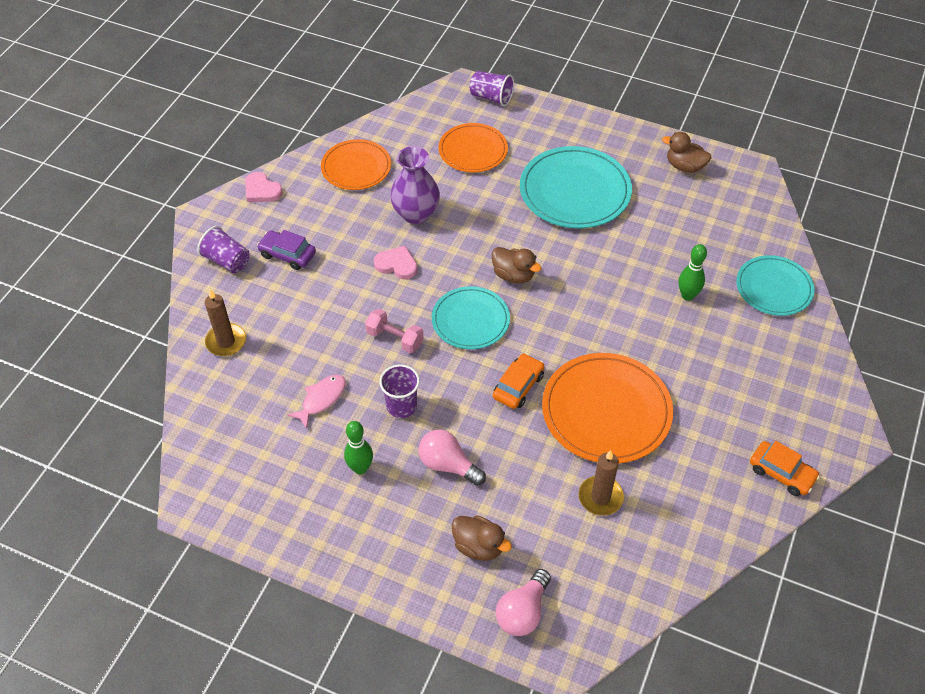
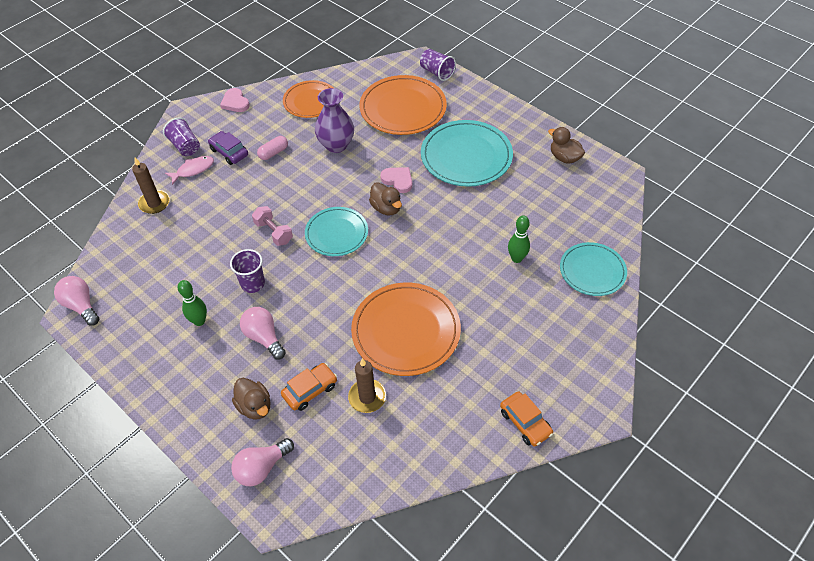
camera: 20 degrees right, 0 degrees up
(201, 492) = (81, 306): none -> pink light bulb
(321, 399) = (198, 262): pink fish -> pink fish (193, 170)
(344, 242) = (273, 153): none -> pink capsule
(397, 265) = (303, 178): pink heart -> pink heart (398, 180)
(473, 150) = (403, 108): orange plate -> orange plate, size x1.56
(518, 386) = (347, 293): orange car -> orange car (310, 390)

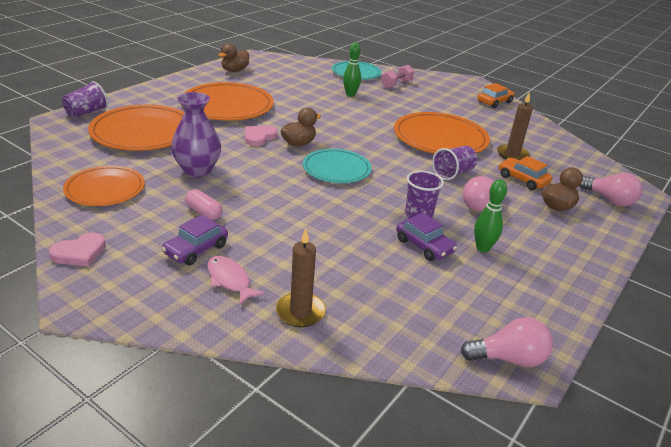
camera: 100 degrees left, 20 degrees down
(81, 306) = (508, 358): pink light bulb -> pink light bulb turned 135 degrees counterclockwise
(185, 146) = (174, 295): purple cup -> purple cup (453, 173)
(210, 280) = (424, 246): none -> purple car
(274, 232) = (341, 206): pink dumbbell -> pink dumbbell (396, 85)
(466, 156) = (227, 106): turquoise plate -> orange plate

